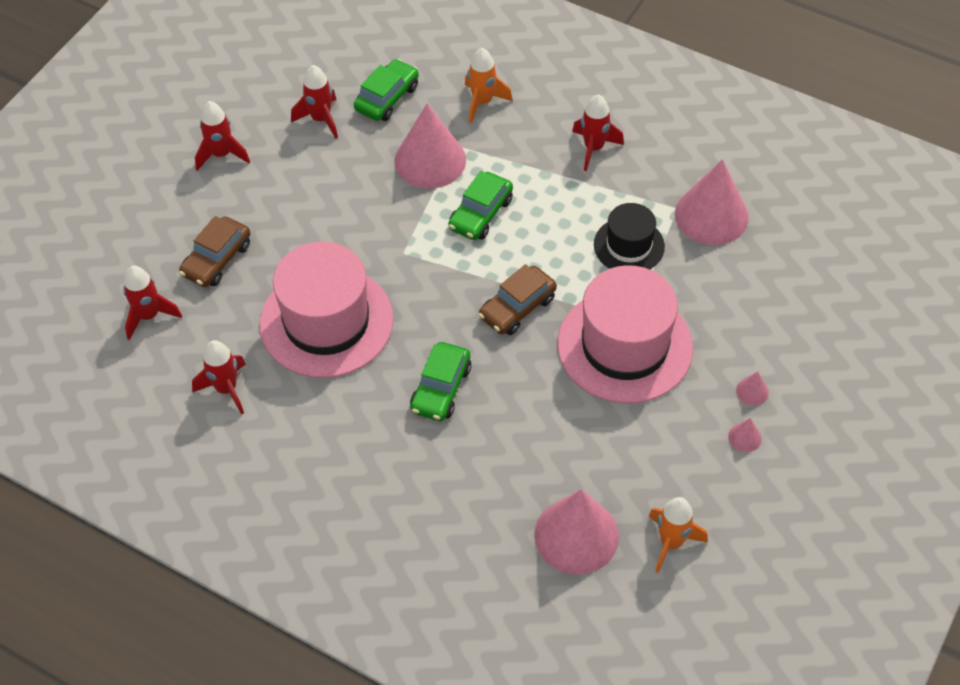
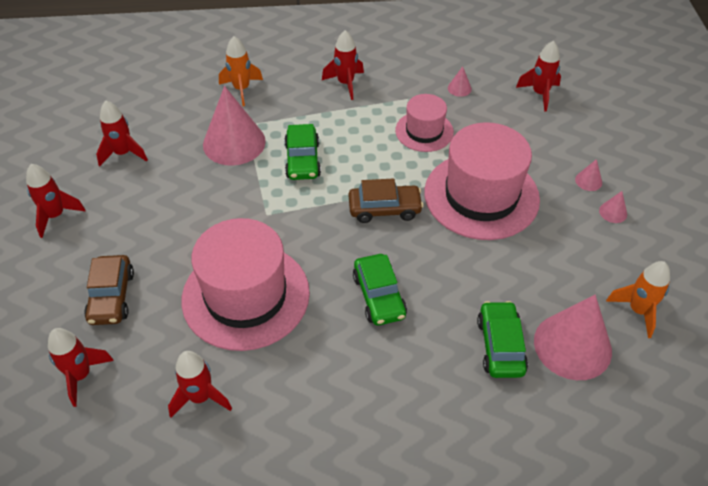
camera: 35 degrees left, 5 degrees down
(387, 98) = (166, 117): green car -> green car (500, 346)
(517, 307) = (384, 209): brown car -> brown car turned 105 degrees counterclockwise
(629, 245) = (424, 131): black hat -> pink hat
(711, 215) = (459, 88): pink cone -> pink cone, size x0.41
(795, 268) = (540, 94): none -> red rocket

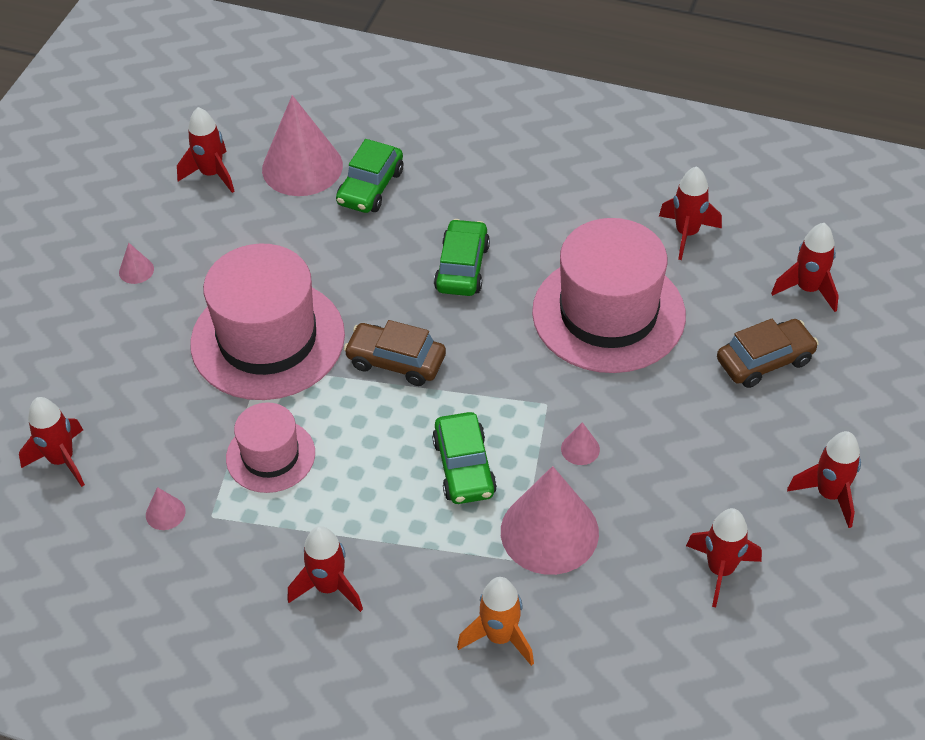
camera: 155 degrees left, 0 degrees up
(111, 297) = (765, 361): brown car -> brown car turned 45 degrees clockwise
(302, 160) = (464, 467): green car -> green car turned 150 degrees clockwise
(588, 181) = (125, 314): pink cone -> pink cone (580, 449)
(638, 310) = (212, 174): orange rocket -> red rocket

